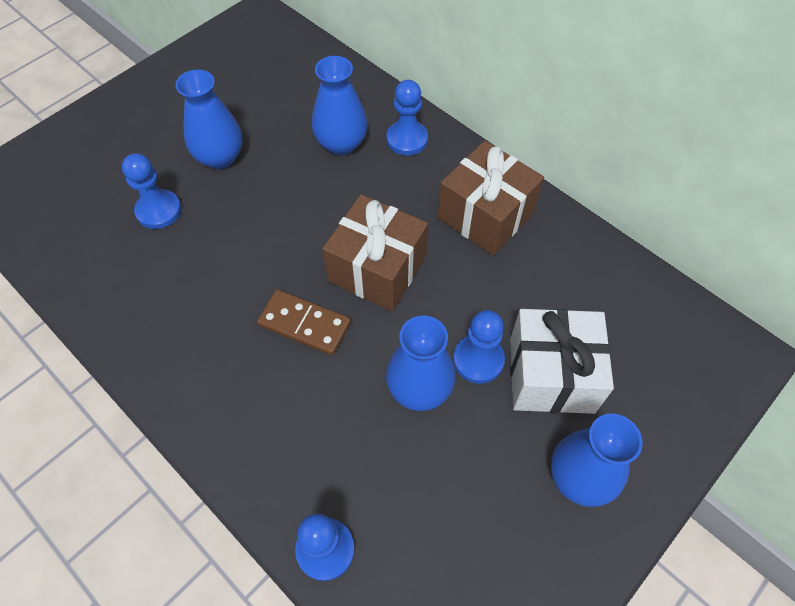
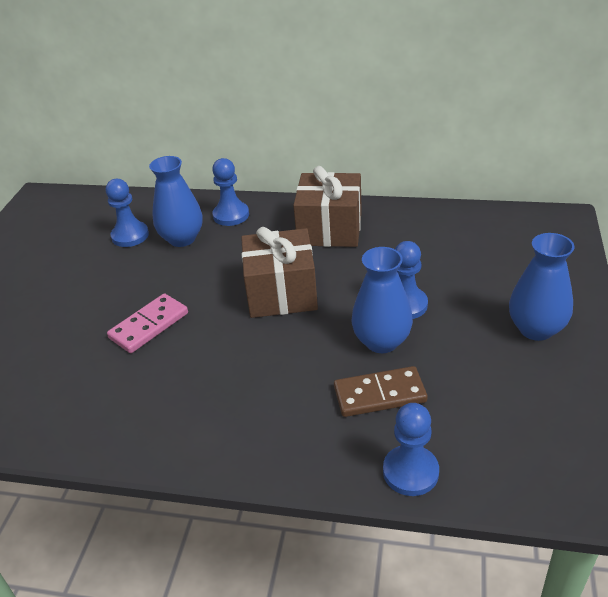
camera: 30 degrees left, 20 degrees down
(159, 210) = (60, 345): blue pawn -> blue pawn (130, 236)
(220, 157) = (86, 289): blue vase -> none
(240, 234) = (149, 326): none -> pink domino
(305, 324) = (257, 351): brown domino -> brown domino (379, 394)
(551, 375) = (461, 287): white gift -> none

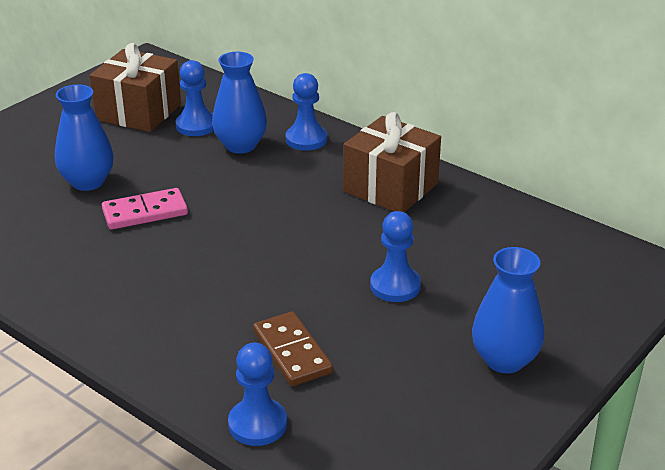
camera: 25 degrees right, 5 degrees down
(281, 293) = (287, 229): brown gift -> brown gift (139, 112)
(379, 394) = (292, 352): brown domino -> brown domino turned 45 degrees clockwise
(381, 341) = (339, 309): blue vase -> blue vase (88, 182)

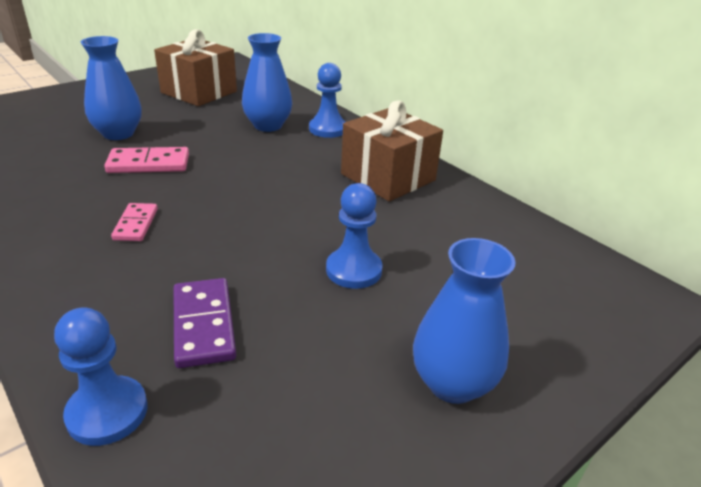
camera: 10 degrees right, 0 degrees up
(177, 277) = (136, 224): none -> pink domino
(196, 125) = (239, 107): blue pawn -> none
(292, 352) = (204, 325): brown domino -> purple domino

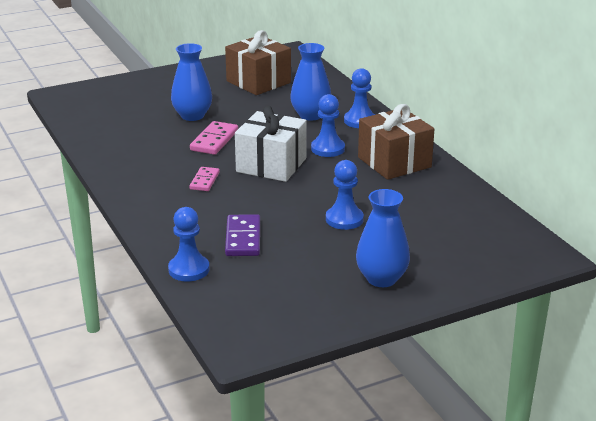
camera: 15 degrees right, 5 degrees down
(149, 164) = (214, 140): pink domino -> pink domino turned 75 degrees counterclockwise
(230, 192) = (271, 165): none -> white gift
(299, 165) = (327, 149): none -> blue pawn

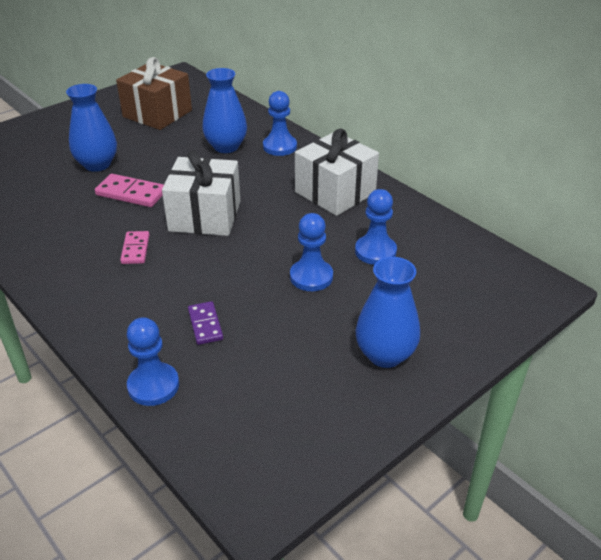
camera: 15 degrees left, 10 degrees up
(214, 140) = (131, 193): pink domino -> pink domino turned 75 degrees counterclockwise
(243, 238) = (205, 325): purple domino -> purple domino, size x0.66
(327, 149) = (259, 186): blue pawn -> blue pawn (375, 251)
(394, 162) = (335, 192): brown gift -> white gift

